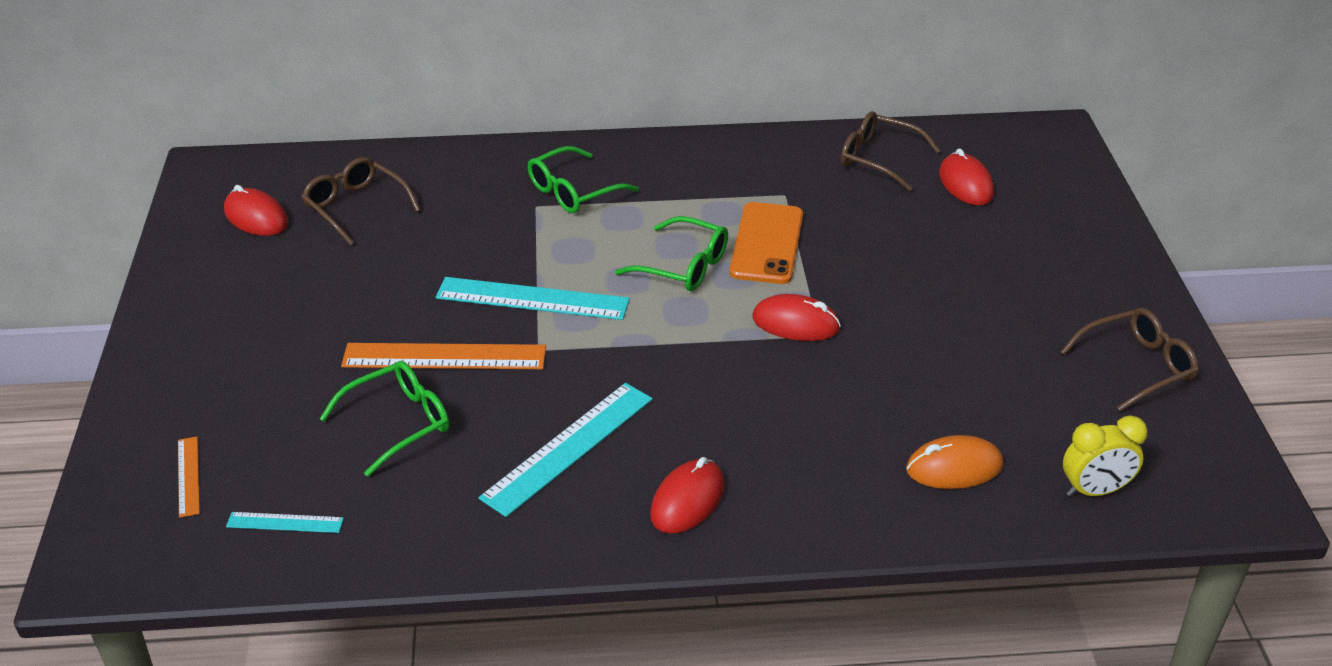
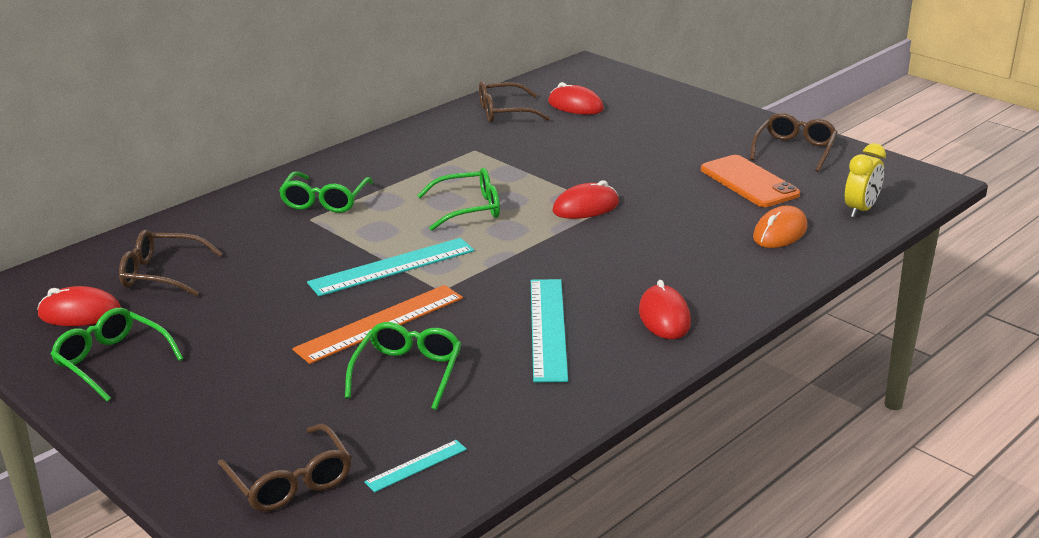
camera: 40 degrees left, 10 degrees down
(188, 476) = (290, 481): orange ruler -> brown glasses
(220, 279) = (112, 361): none -> green glasses
(767, 244) = (503, 177): orange phone -> orange phone (749, 182)

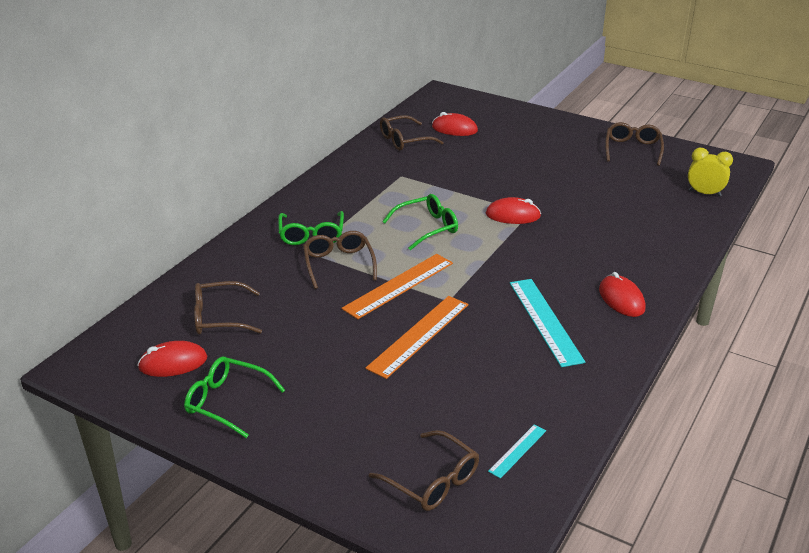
camera: 15 degrees left, 5 degrees up
(336, 235) = (338, 264): none -> brown glasses
(392, 267) = (399, 285): turquoise ruler -> orange ruler
(408, 372) = (465, 374): green glasses -> none
(585, 207) = (513, 215): red mouse -> red mouse turned 45 degrees clockwise
(749, 182) = (616, 179): orange phone -> none
(780, 233) = (661, 219): orange mouse -> none
(860, 210) = (704, 193): yellow clock -> yellow clock turned 90 degrees counterclockwise

